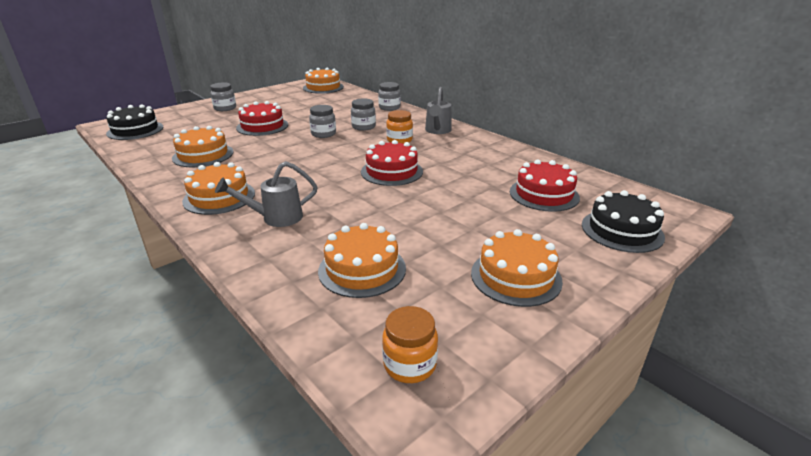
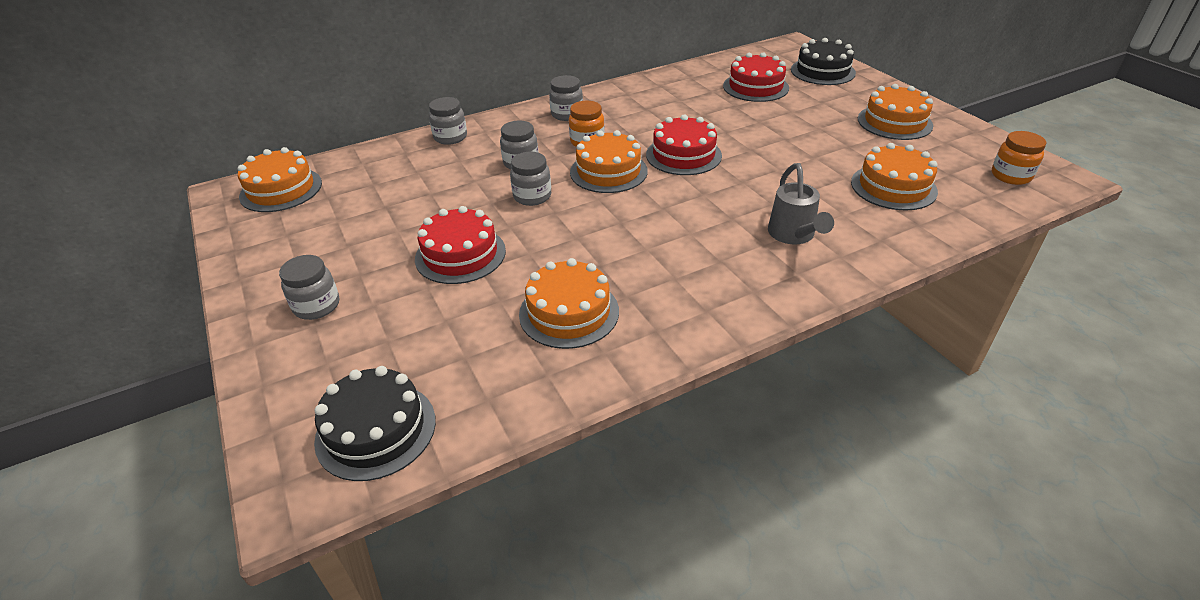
camera: 75 degrees left, 10 degrees up
(219, 197) = (732, 283): orange cake -> orange cake (608, 171)
(437, 131) = (567, 114): grey watering can -> grey jar

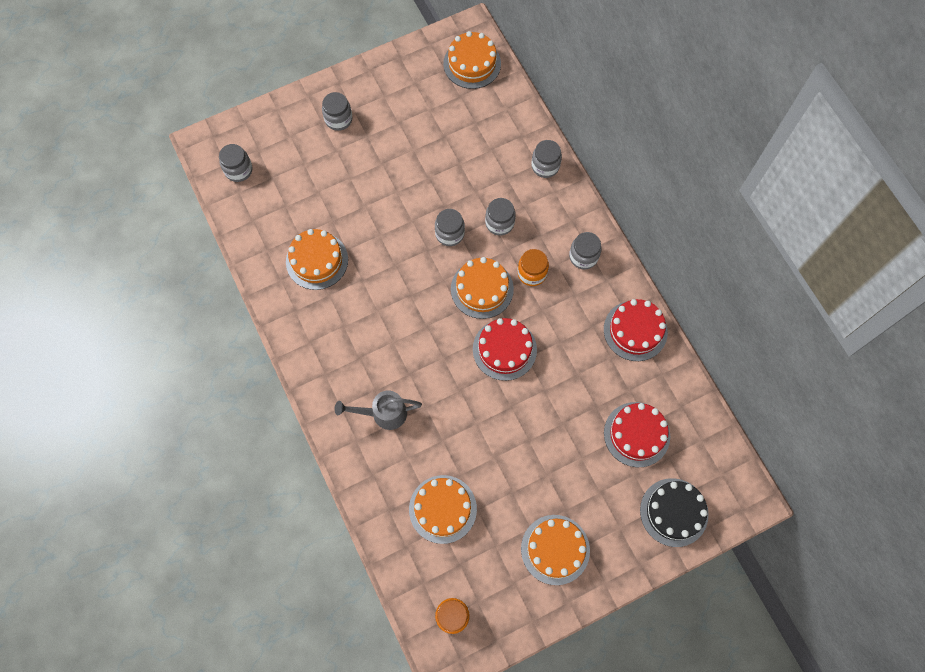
camera: 90 degrees right, 30 degrees up
(376, 430) = (238, 170): black cake -> grey jar
(460, 254) = (382, 192): red cake -> red cake (635, 330)

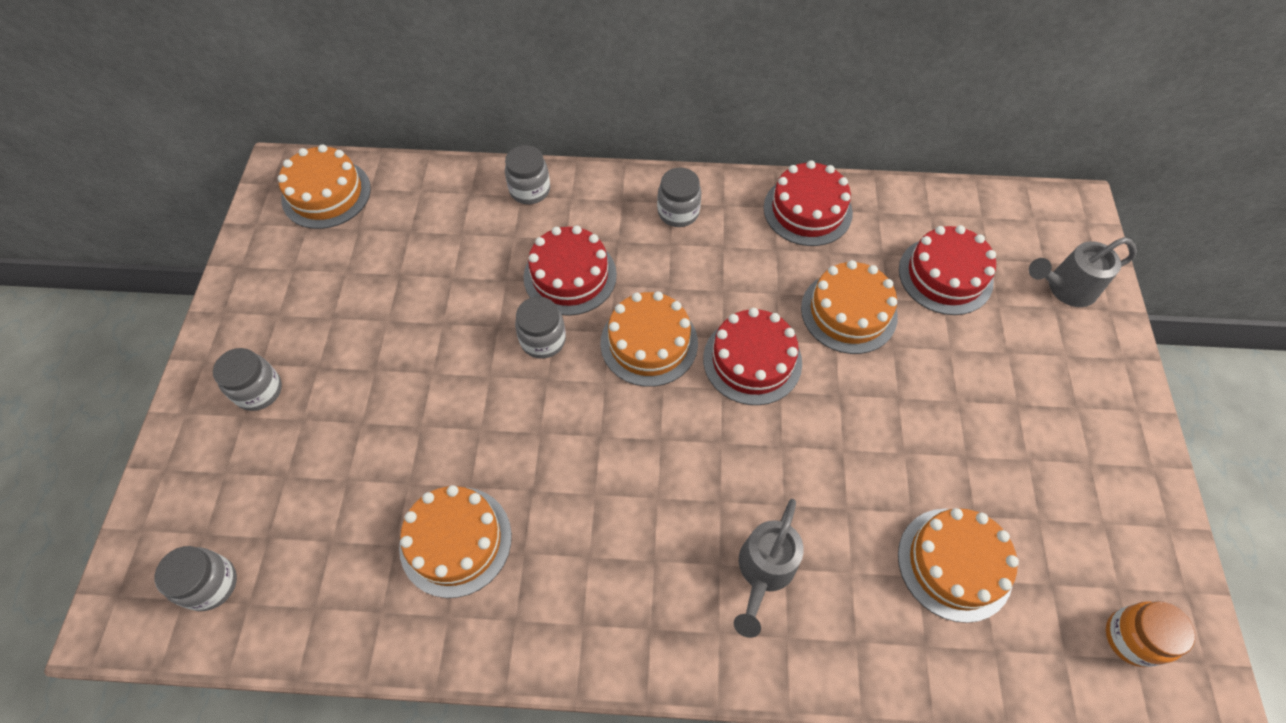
camera: 60 degrees left, 10 degrees down
(499, 223) = (570, 276): grey jar -> red cake
(532, 273) = (664, 276): orange jar -> none
(555, 549) = (1070, 445): orange cake -> orange cake (848, 312)
(674, 512) = (1065, 288): black cake -> grey watering can

